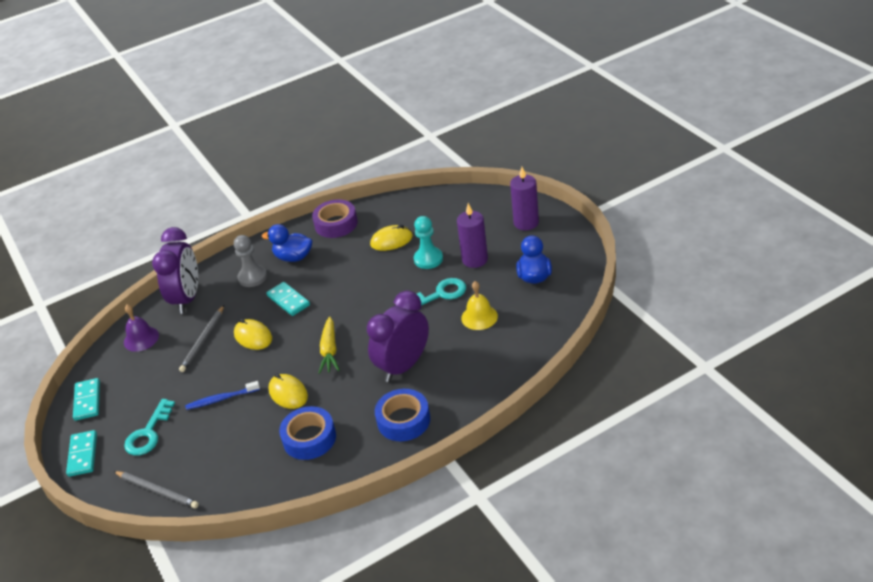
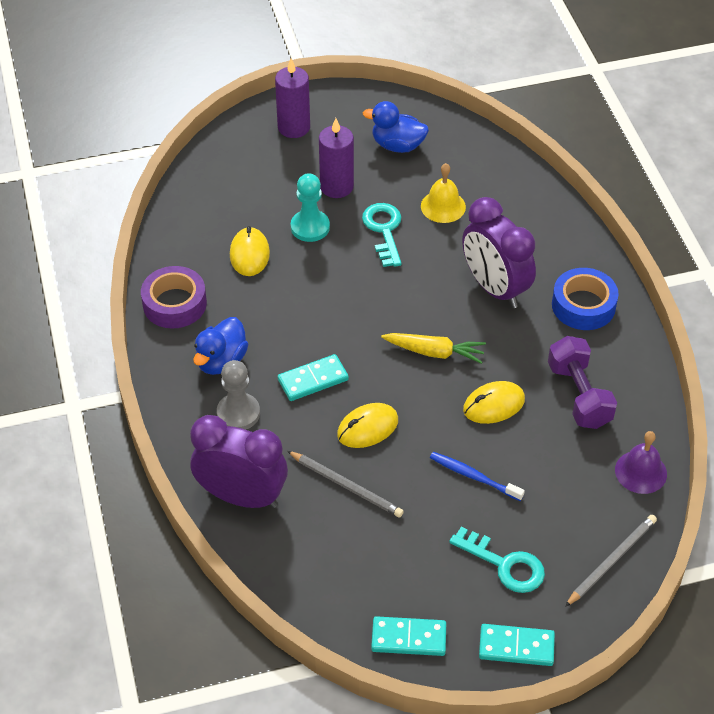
camera: 80 degrees left, 10 degrees up
(141, 338) = (304, 562): purple bell -> purple bell (641, 472)
(221, 399) = (473, 476): blue toothbrush -> blue toothbrush turned 120 degrees clockwise
(309, 438) = (579, 395): blue tape -> purple dumbbell

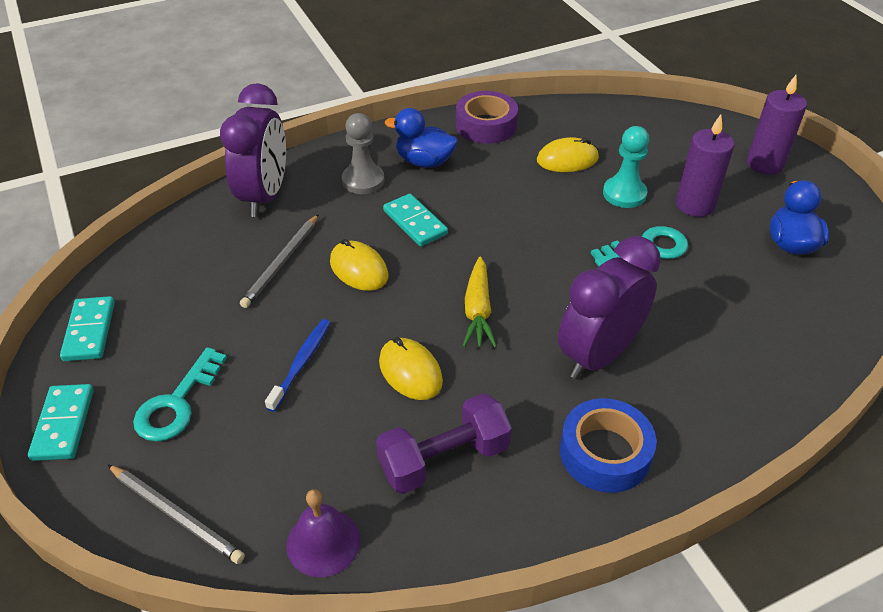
camera: 80 degrees right, 5 degrees down
(443, 206) = (713, 293): yellow bell -> none

